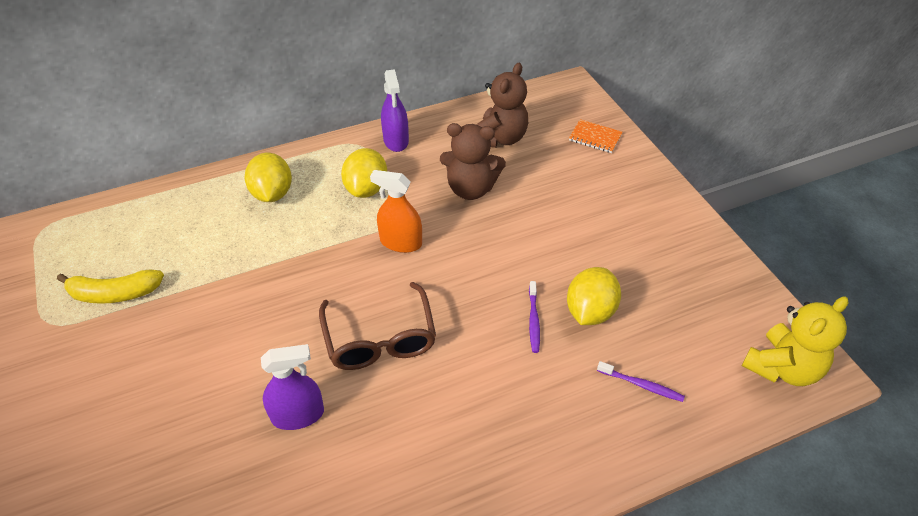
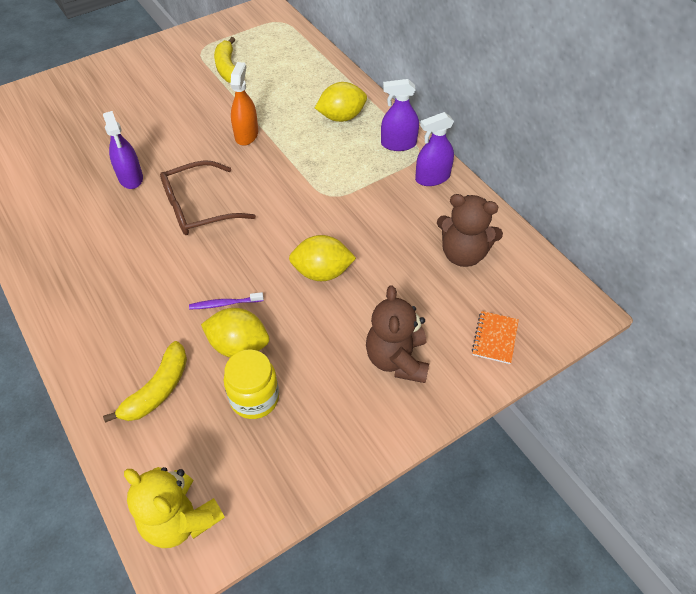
camera: 80 degrees right, 5 degrees up
(337, 156) = (398, 144): none -> purple spray bottle
(366, 189) = (361, 170): yellow lemon -> yellow lemon (322, 272)
(401, 242) = (302, 203): orange spray bottle -> orange spray bottle (246, 135)
(471, 189) = (381, 240): brown teddy bear -> brown teddy bear (397, 359)
(641, 385) = (158, 390): purple toothbrush -> yellow banana
(652, 303) = (254, 398): none -> yellow jar

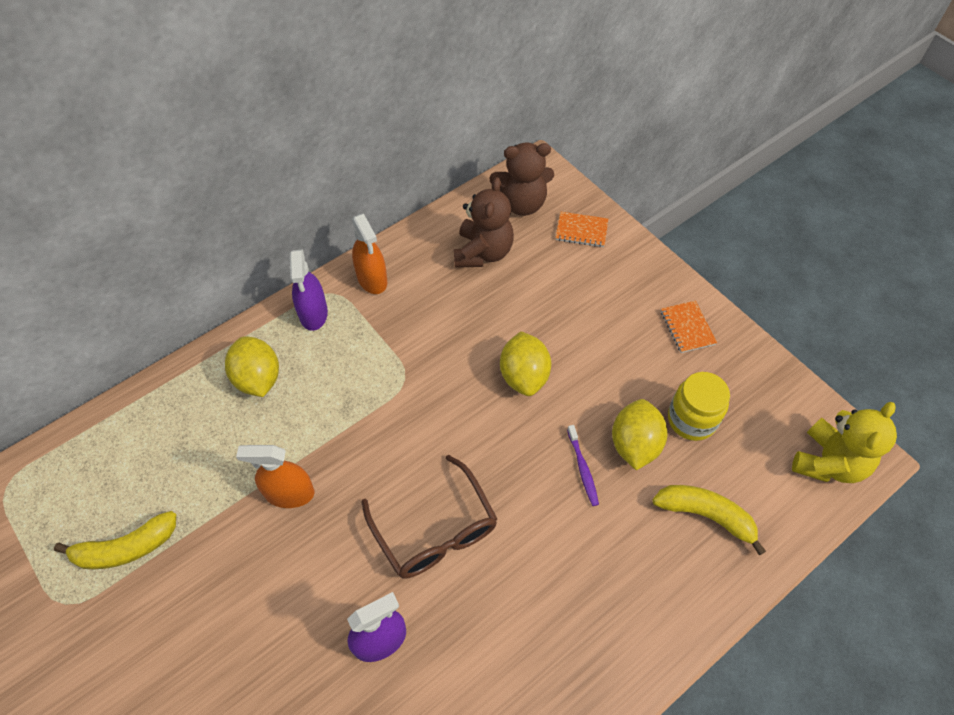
camera: 95 degrees left, 5 degrees up
(362, 417) = (687, 328): none -> orange notebook
(397, 359) = (620, 303): brown teddy bear -> brown teddy bear (521, 203)
(432, 178) = (372, 279): purple spray bottle -> orange spray bottle

